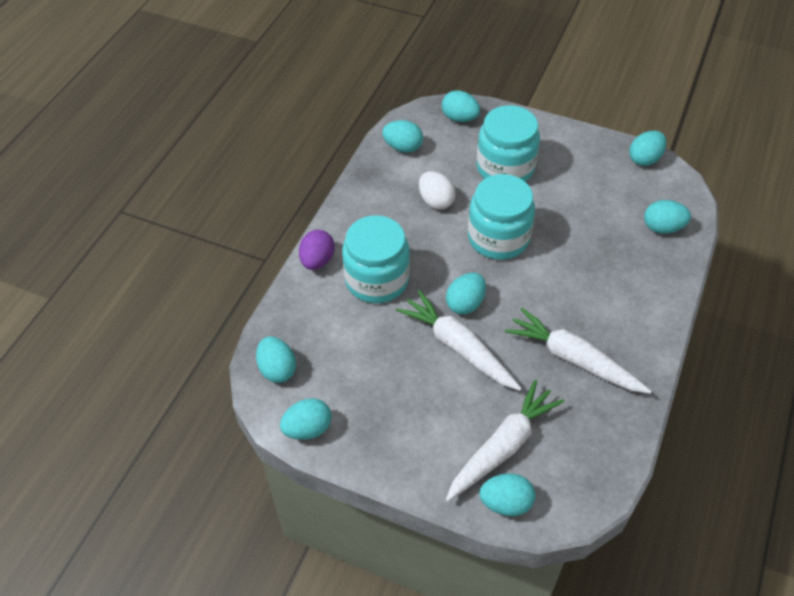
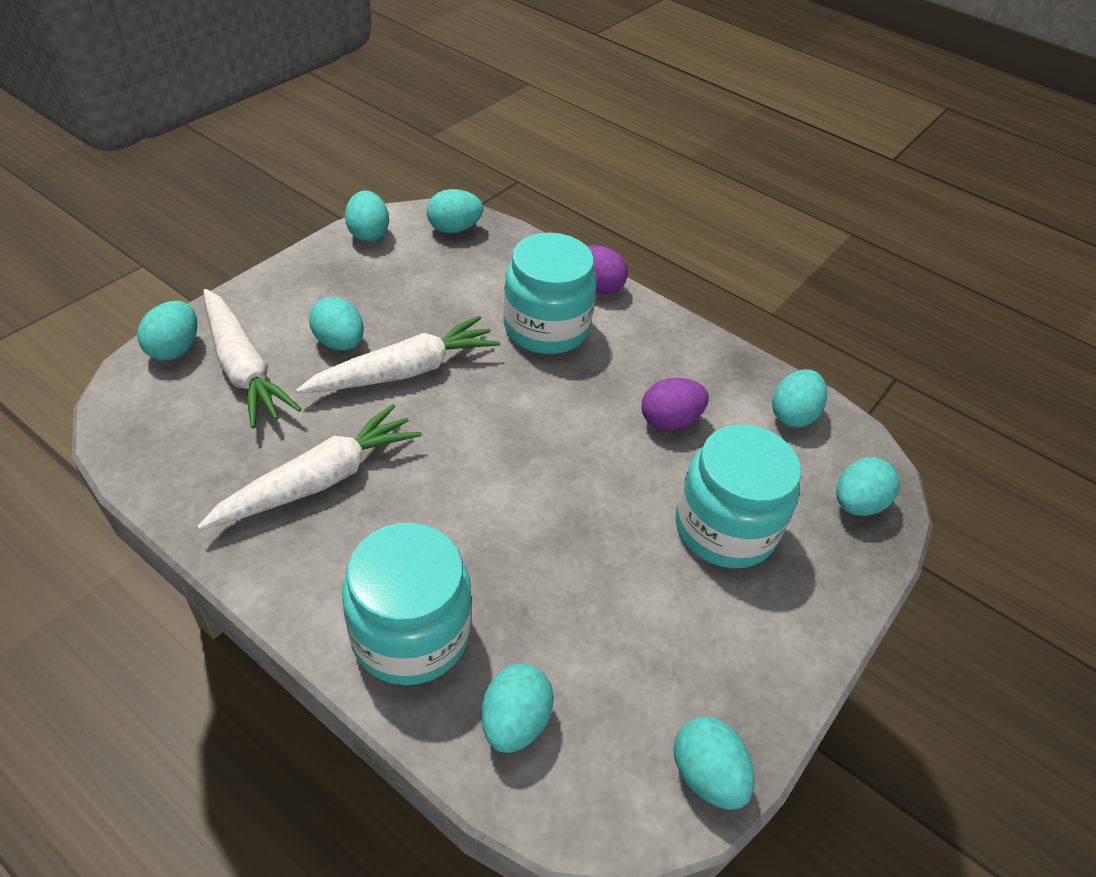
camera: 100 degrees right, 5 degrees down
(436, 201) = (669, 421): white egg -> purple egg
(465, 303) = (469, 397): turquoise egg -> turquoise egg (340, 343)
(498, 238) = (574, 469): turquoise jar -> turquoise jar (410, 634)

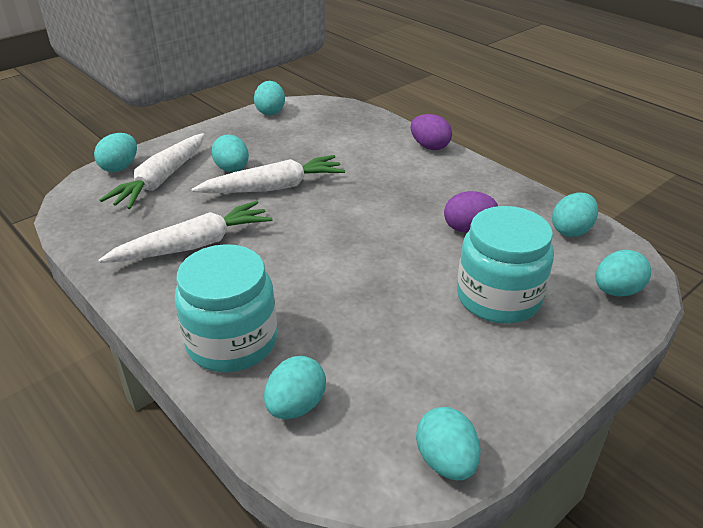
camera: 15 degrees right, 10 degrees down
(243, 367) = (162, 179): white carrot -> white carrot turned 45 degrees clockwise
(454, 229) = (332, 111): turquoise egg -> none
(546, 328) = (385, 168): turquoise jar -> none

